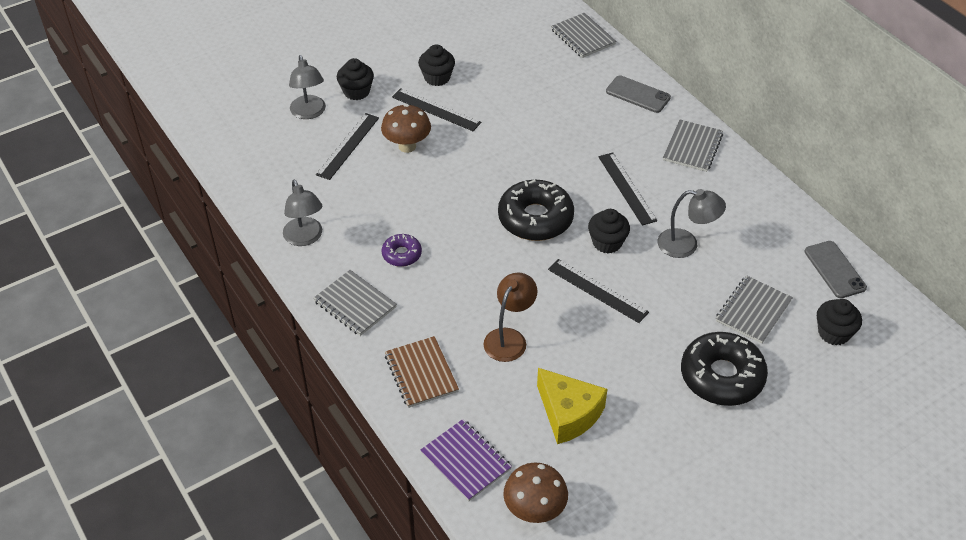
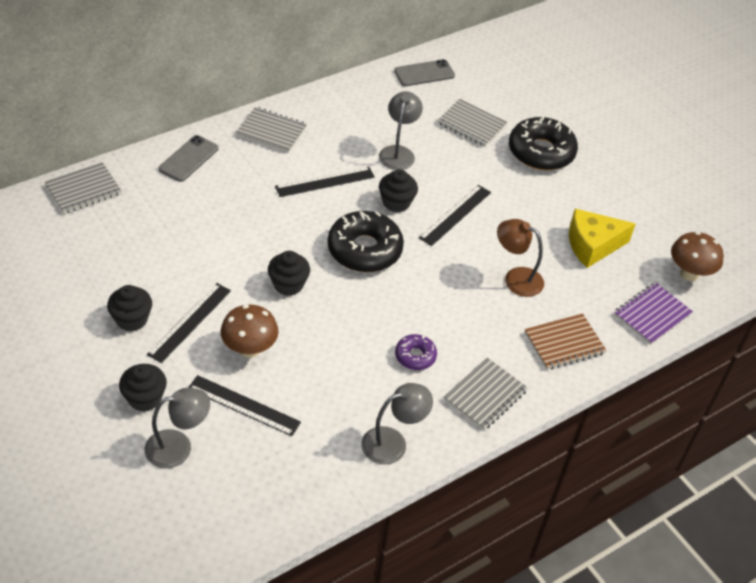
camera: 95 degrees left, 0 degrees up
(568, 414) = (592, 245): yellow cheese -> yellow cheese turned 150 degrees counterclockwise
(833, 333) = (490, 86): black cupcake -> black cupcake (288, 284)

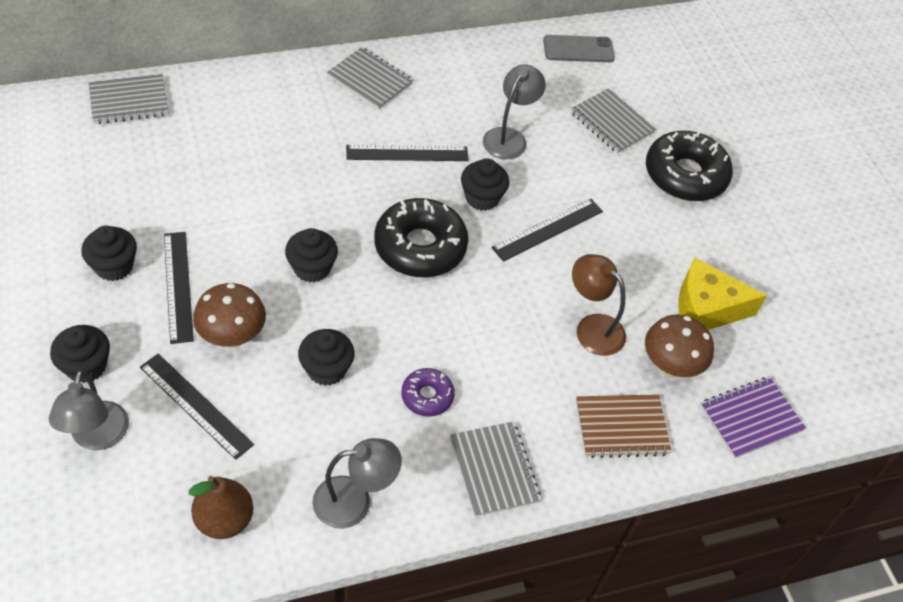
camera: 15 degrees right, 5 degrees up
(178, 447) = (97, 437): grey lamp -> grey lamp turned 90 degrees clockwise
(189, 159) = (262, 91): grey phone -> none
(190, 322) = (178, 286): black ruler -> black ruler turned 60 degrees counterclockwise
(302, 480) = (224, 519): none -> brown pear
(332, 355) = (326, 369): none -> black cupcake
(485, 395) = (494, 470): grey notebook -> grey notebook turned 75 degrees counterclockwise
(689, 274) = (820, 376): brown mushroom -> brown mushroom (669, 366)

